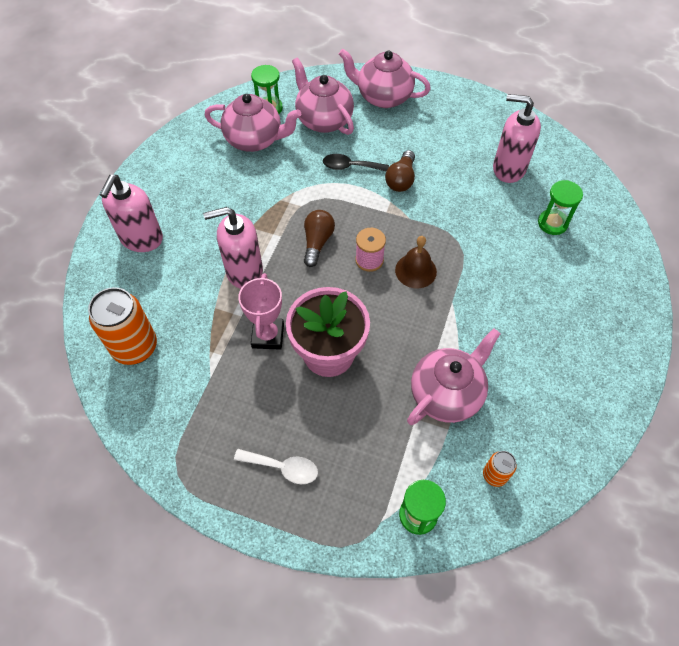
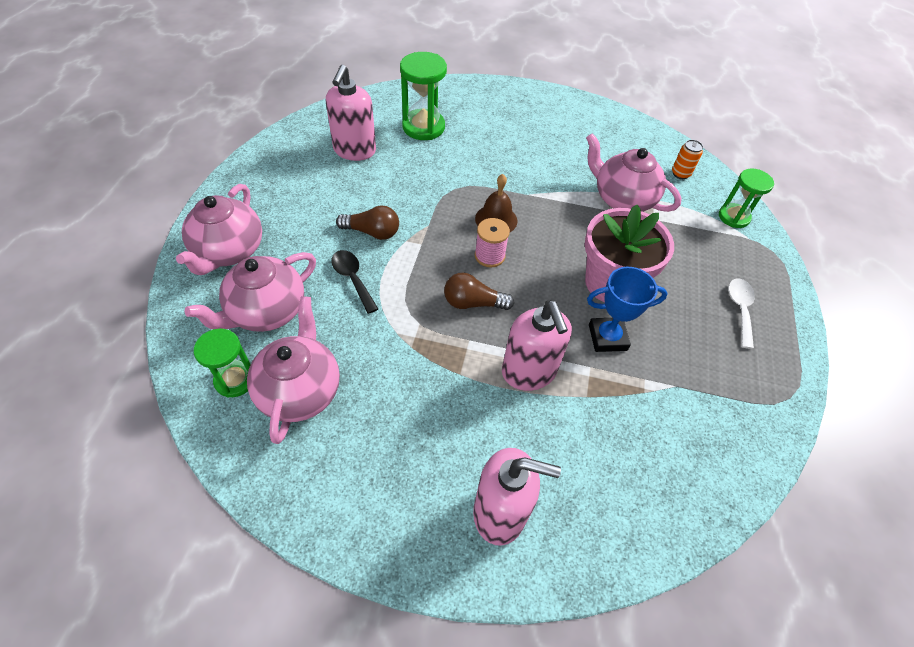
camera: 100 degrees left, 5 degrees down
(135, 347) = (667, 477): orange can -> none
(268, 336) = (607, 337): pink trophy -> blue trophy
(350, 166) = (352, 279): black spoon -> black spoon turned 150 degrees clockwise
(552, 223) = (423, 127): green hourglass -> green hourglass, size x1.51

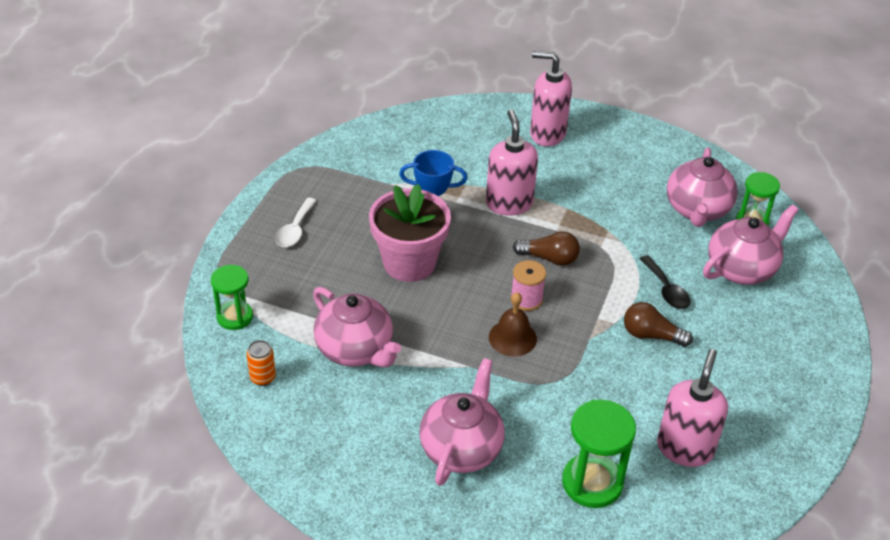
camera: 170 degrees left, 10 degrees down
(229, 251) = (798, 327): pink teapot -> pink teapot (461, 448)

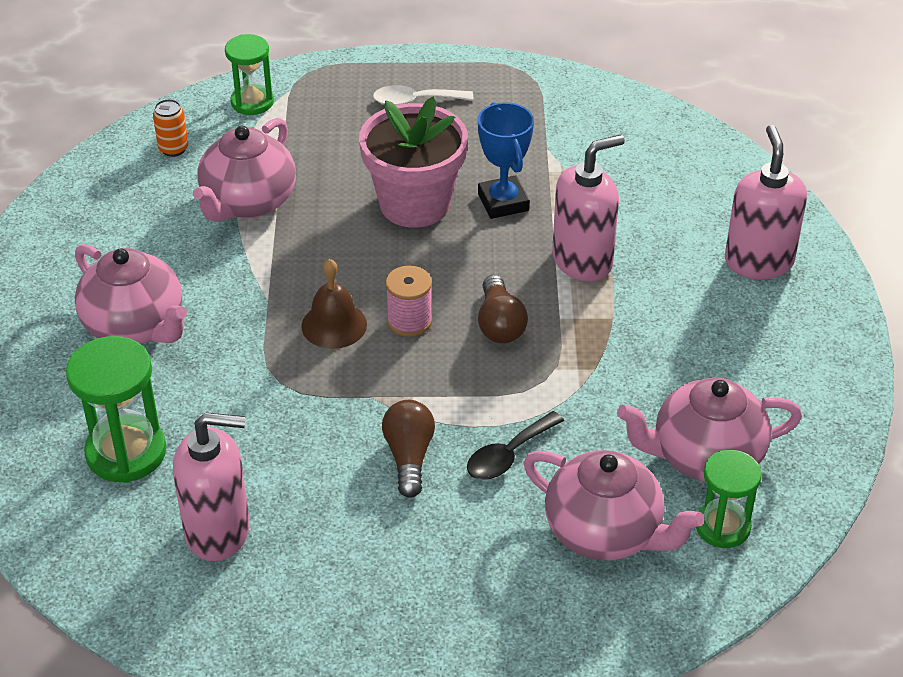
camera: 70 degrees right, 0 degrees up
(461, 448) = (136, 326): pink teapot -> pink teapot turned 45 degrees clockwise

